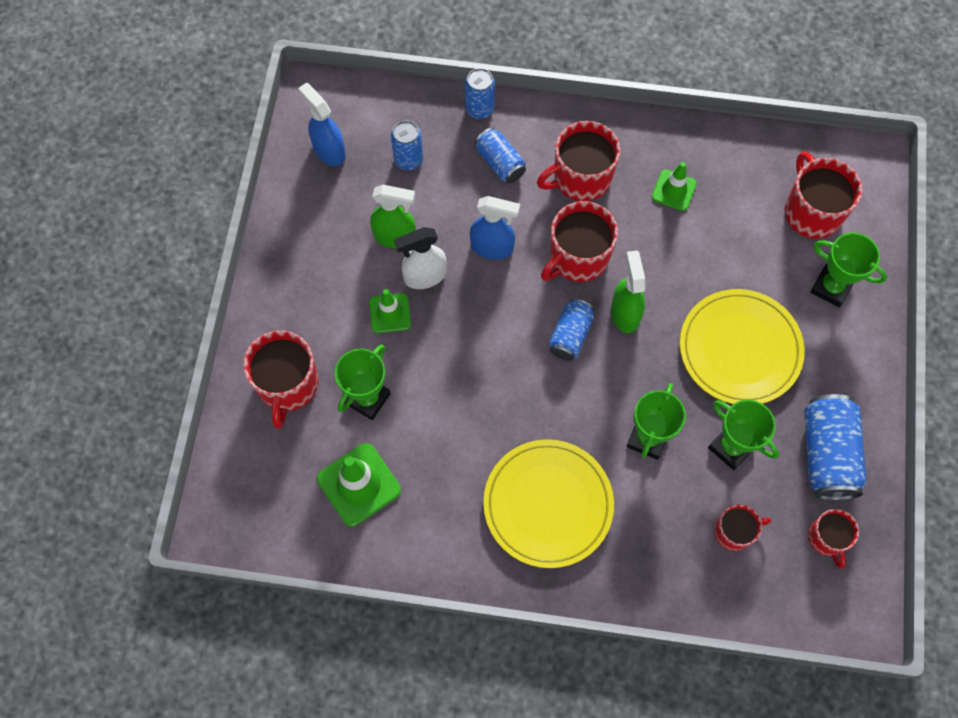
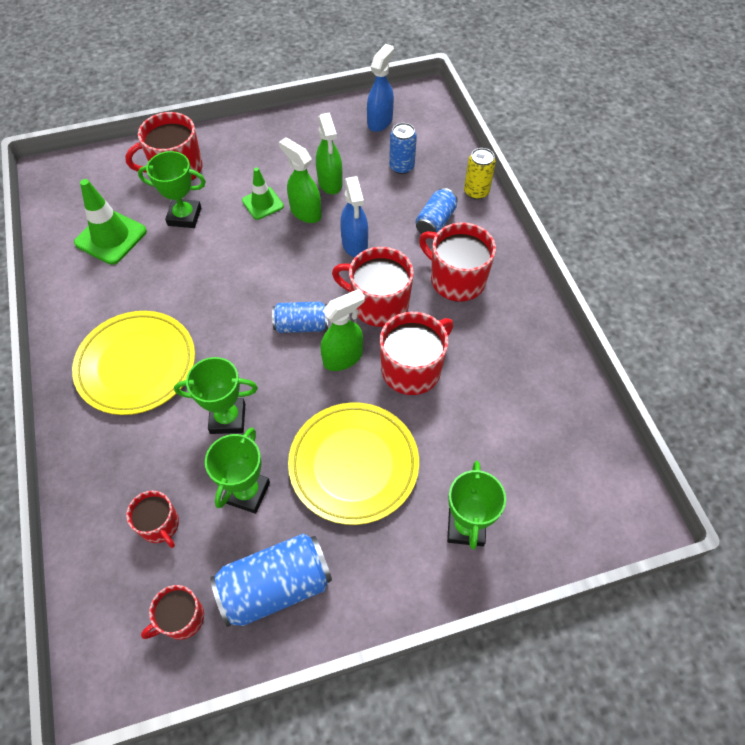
camera: 65 degrees right, 10 degrees down
(424, 276) = (305, 212): white spray bottle -> green spray bottle
(479, 109) = (476, 192): blue can -> yellow can
(674, 190) = (489, 352): green traffic cone -> none
(812, 212) = (541, 479): red mug -> red mug (412, 369)

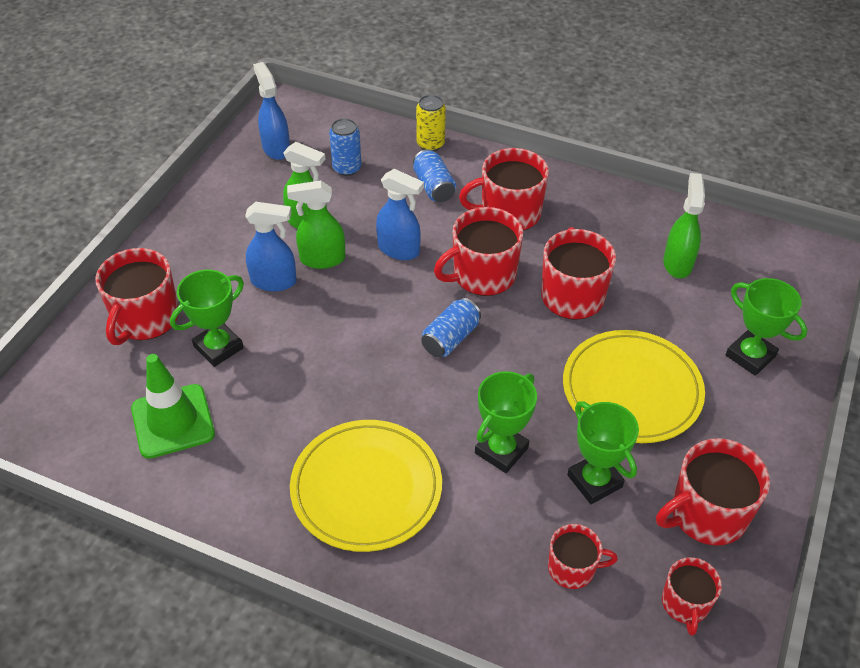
camera: 50 degrees left, 10 degrees down
(262, 203) = (274, 281): green traffic cone -> blue spray bottle
(275, 586) = (706, 514): blue can -> red mug
(343, 357) = (515, 331): green spray bottle -> green spray bottle (677, 263)

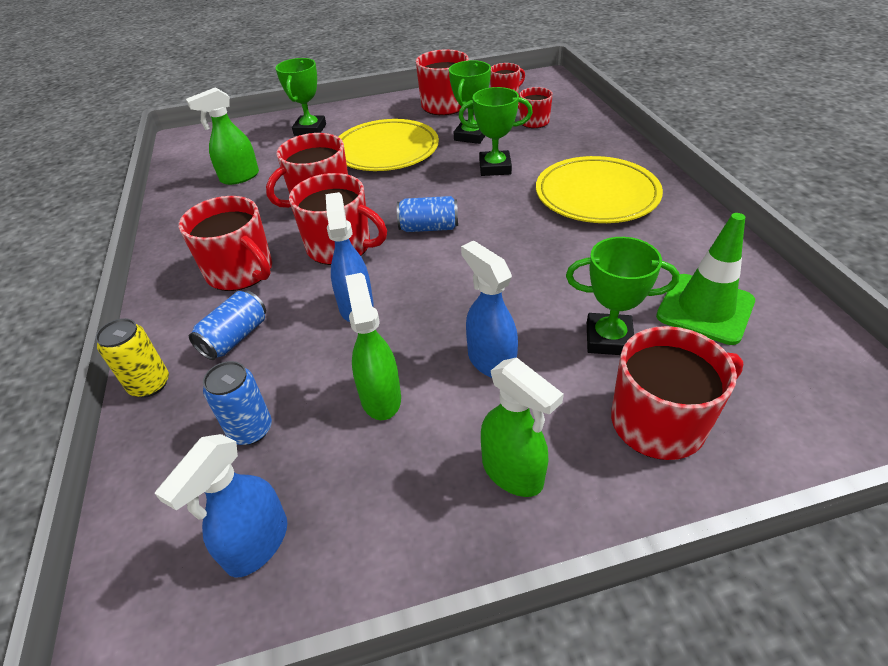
camera: 125 degrees left, 5 degrees down
(322, 259) = (423, 348): green spray bottle -> green spray bottle (513, 473)

